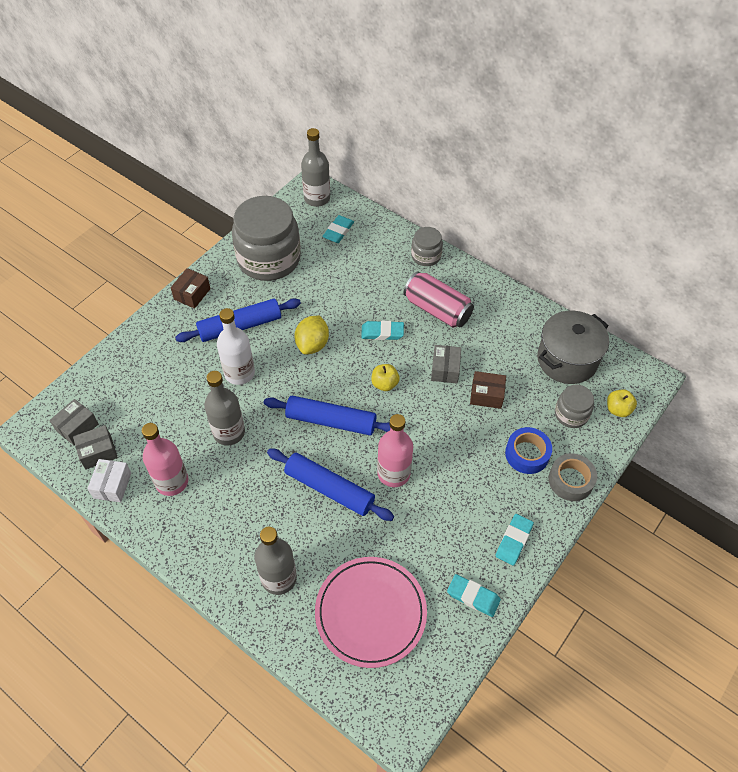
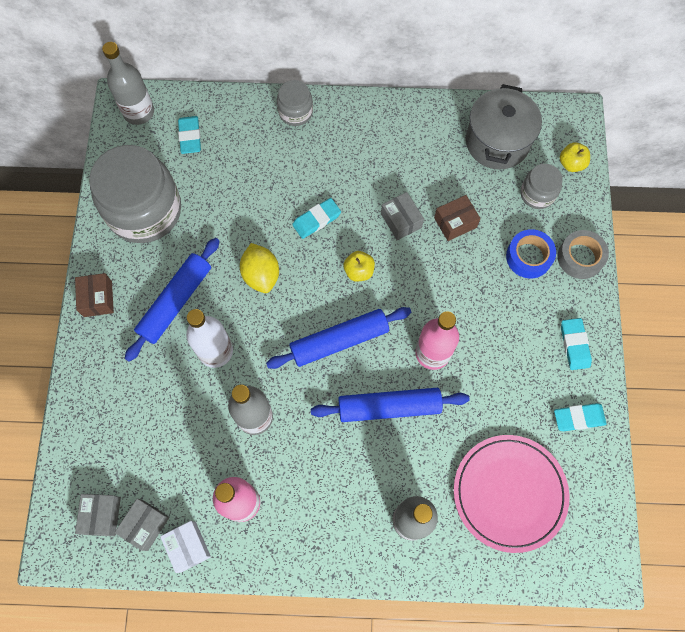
camera: 35 degrees left, 15 degrees up
(437, 309) = (348, 163): pink can -> none

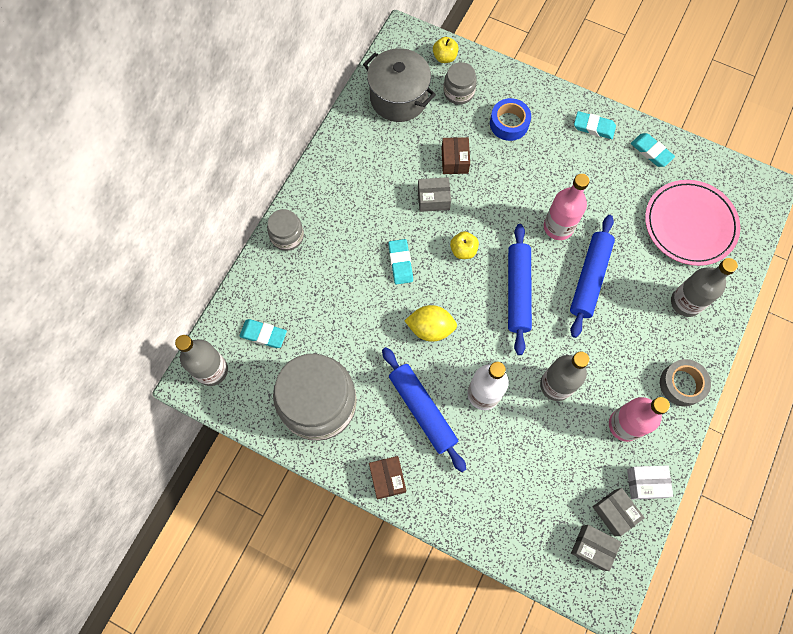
camera: 65 degrees left, 0 degrees up
(97, 299) = (387, 478): brown box -> brown box turned 60 degrees clockwise
(578, 418) = (651, 152): turquoise eraser -> turquoise eraser turned 60 degrees counterclockwise
(580, 257) = (526, 89): grey tape -> grey tape (681, 384)

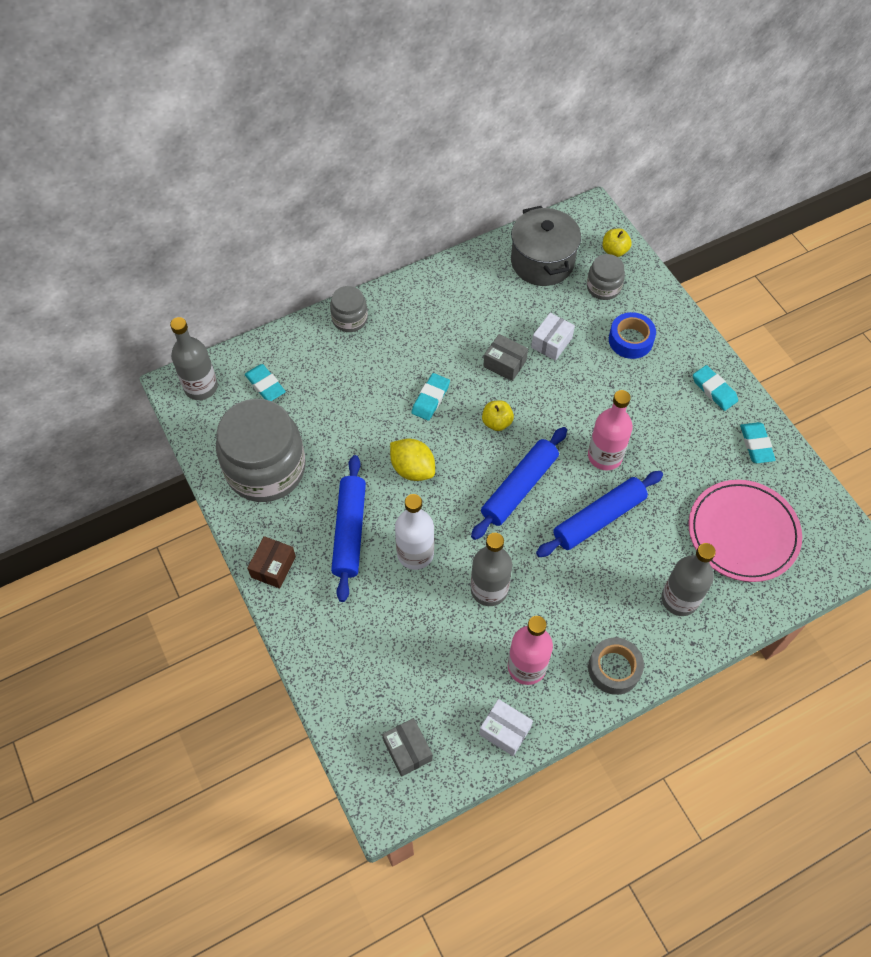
camera: 35 degrees right, 10 degrees down
(454, 160) = (551, 342): brown box -> white box
(614, 512) = (453, 735): grey box -> none

